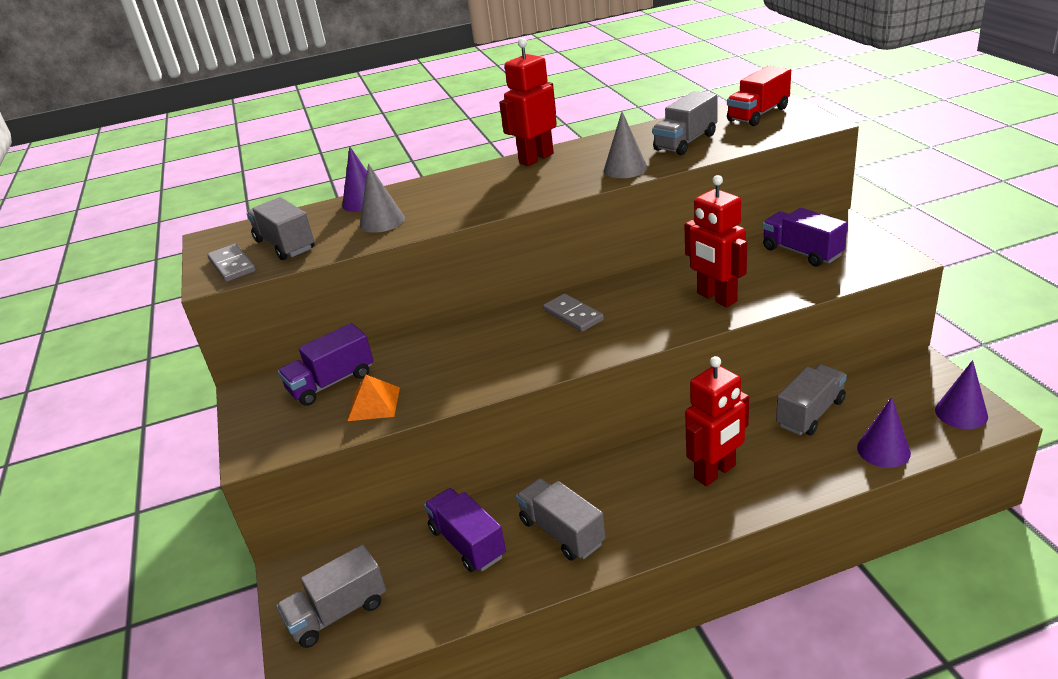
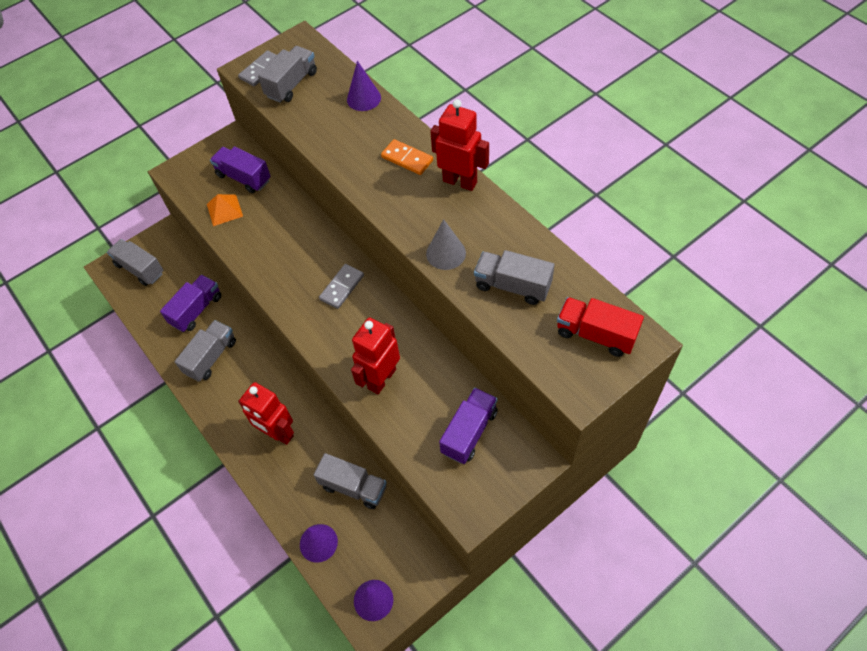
camera: 70 degrees right, 25 degrees up
(382, 221) = (332, 124): grey cone -> none
(479, 182) = (407, 159): none -> orange domino

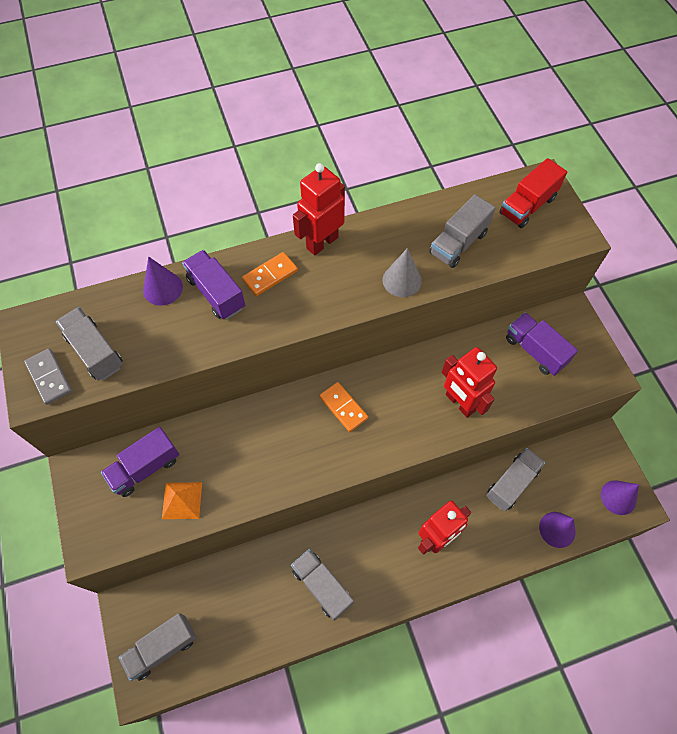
camera: 75 degrees left, 5 degrees up
(197, 310) = (254, 589): purple truck -> purple truck (216, 293)
(342, 287) = (343, 408): grey domino -> orange domino

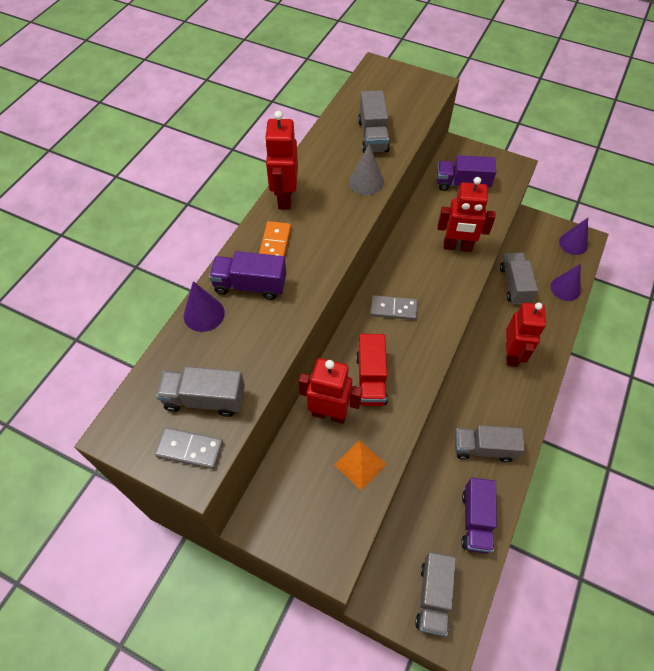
camera: 45 degrees left, 5 degrees down
(145, 468) = (307, 469): purple truck -> purple truck (475, 520)
(204, 443) = (329, 413): none -> red robot
(343, 408) = (393, 309): orange domino -> grey domino
(527, 206) = (386, 87): red truck -> red truck (371, 379)

